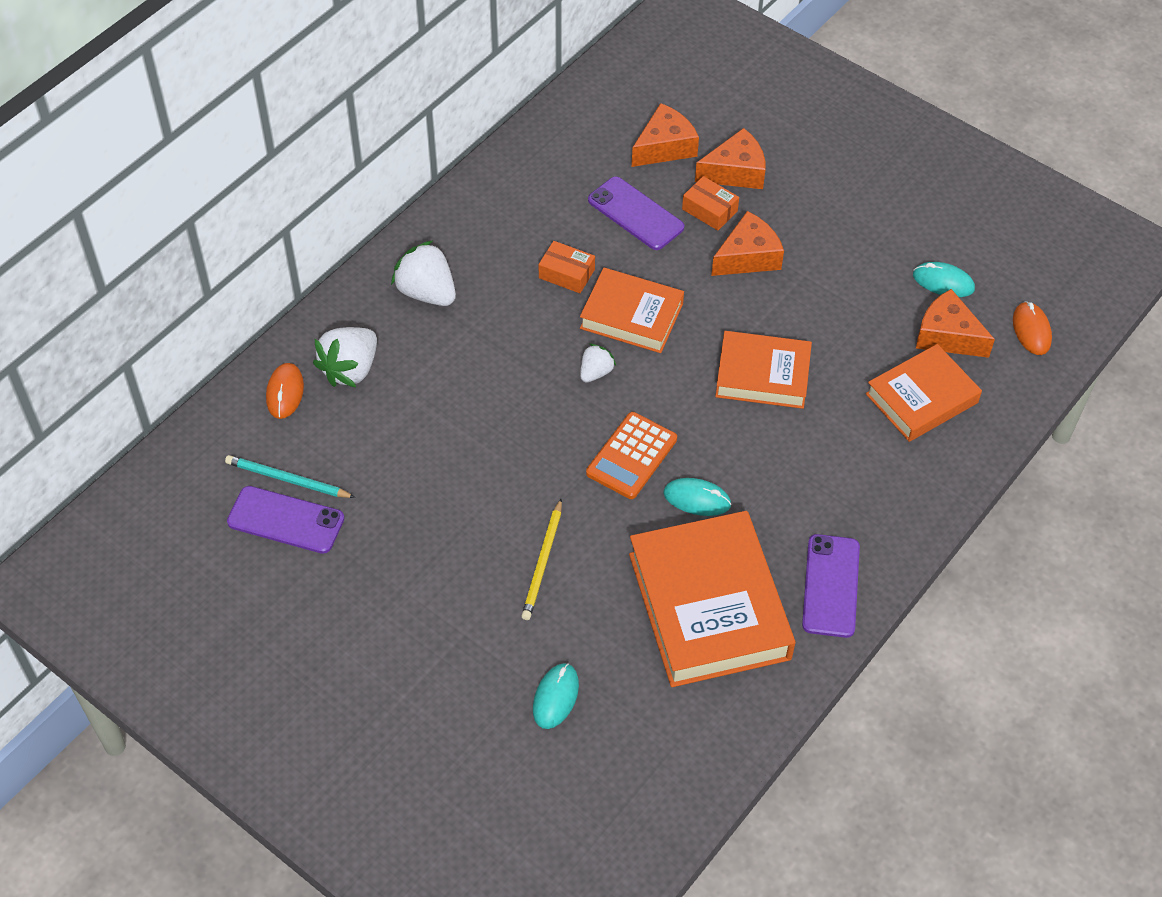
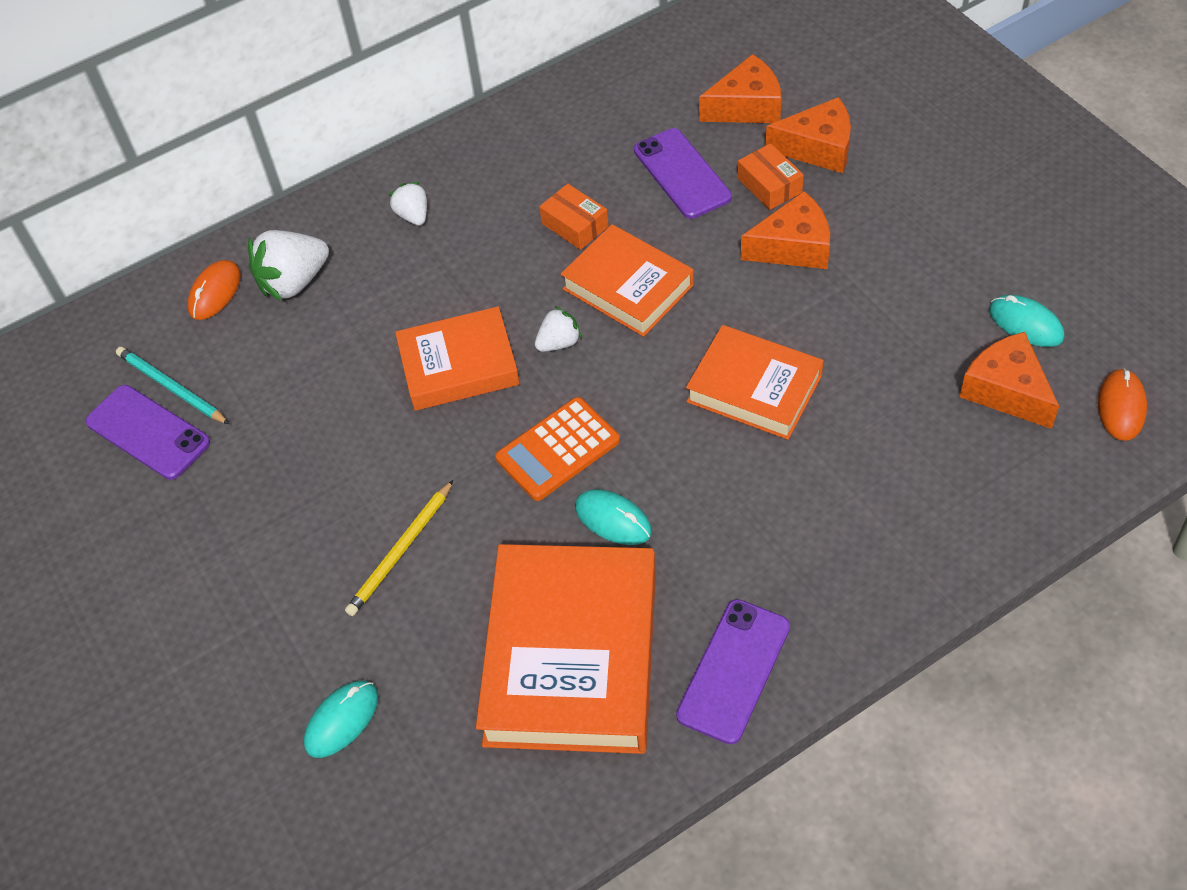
camera: 25 degrees right, 0 degrees up
(426, 292) = (413, 215): white strawberry -> white strawberry, size x0.57
(922, 398) = (943, 461): orange book -> orange book (459, 366)

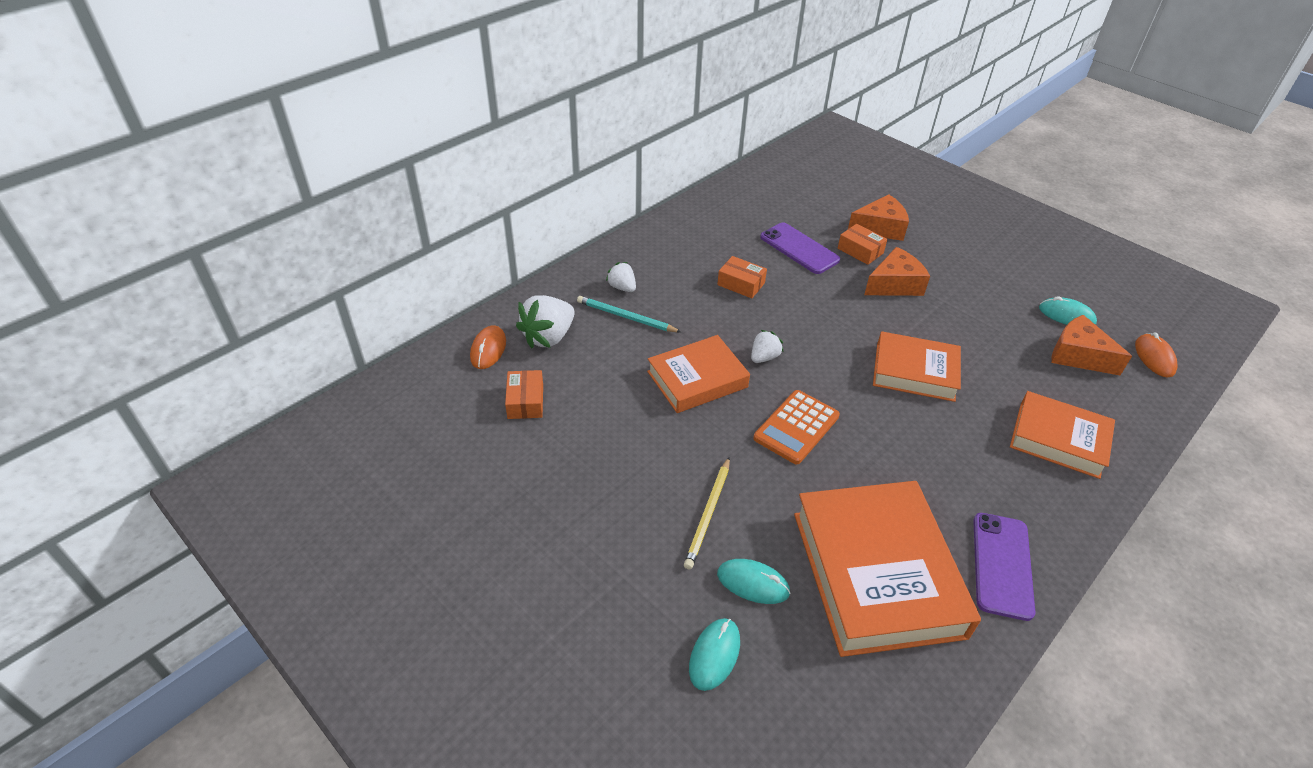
camera: 20 degrees left, 10 degrees down
(148, 432) = (466, 453): purple phone -> none
(171, 387) = (475, 418): turquoise pencil -> turquoise pencil (626, 317)
(237, 371) = (525, 401): none -> orange box
(613, 519) = (859, 470): turquoise mouse -> turquoise mouse (753, 583)
(628, 287) = (796, 318): orange book -> orange book (1058, 439)
(747, 106) = (822, 208): orange cheese -> none

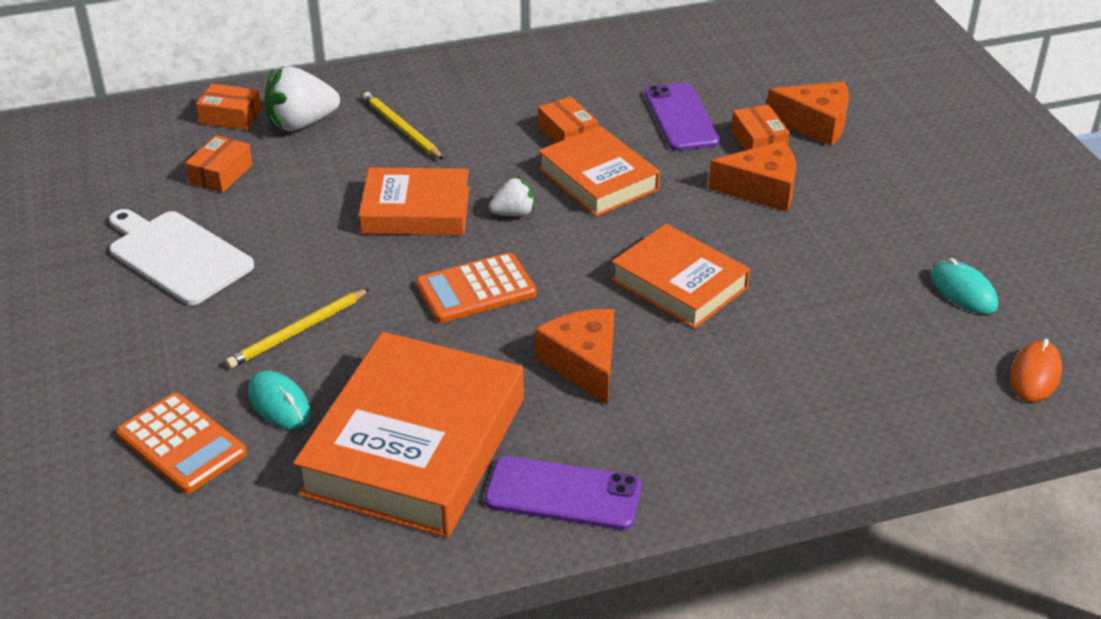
camera: 30 degrees right, 5 degrees down
(488, 349) = (230, 117): orange mouse -> orange box
(556, 486) = (177, 255): none -> white cutting board
(622, 287) = (427, 99): white strawberry -> none
(626, 317) = (401, 128): turquoise pencil -> yellow pencil
(714, 655) = (181, 444): turquoise mouse -> orange calculator
(1001, 565) = (563, 493): purple phone -> purple phone turned 60 degrees clockwise
(1058, 439) = (783, 409): orange book -> orange book (598, 179)
(1078, 355) = (923, 337): orange cheese -> orange cheese (583, 364)

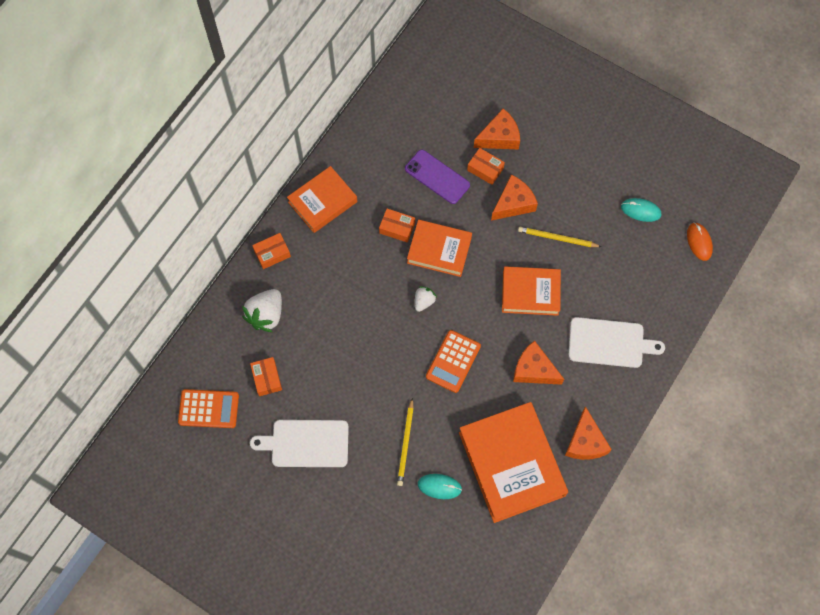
camera: 40 degrees left, 30 degrees up
(181, 444) = (424, 537): orange calculator -> orange calculator (208, 409)
(230, 117) = (226, 336): orange box -> orange box (272, 253)
(401, 128) = (317, 282): yellow pencil -> yellow pencil (557, 238)
(416, 210) = (380, 333): orange book -> orange book (322, 202)
(563, 493) = (585, 442): purple phone -> orange cheese
(743, 403) = (609, 343): none -> white cutting board

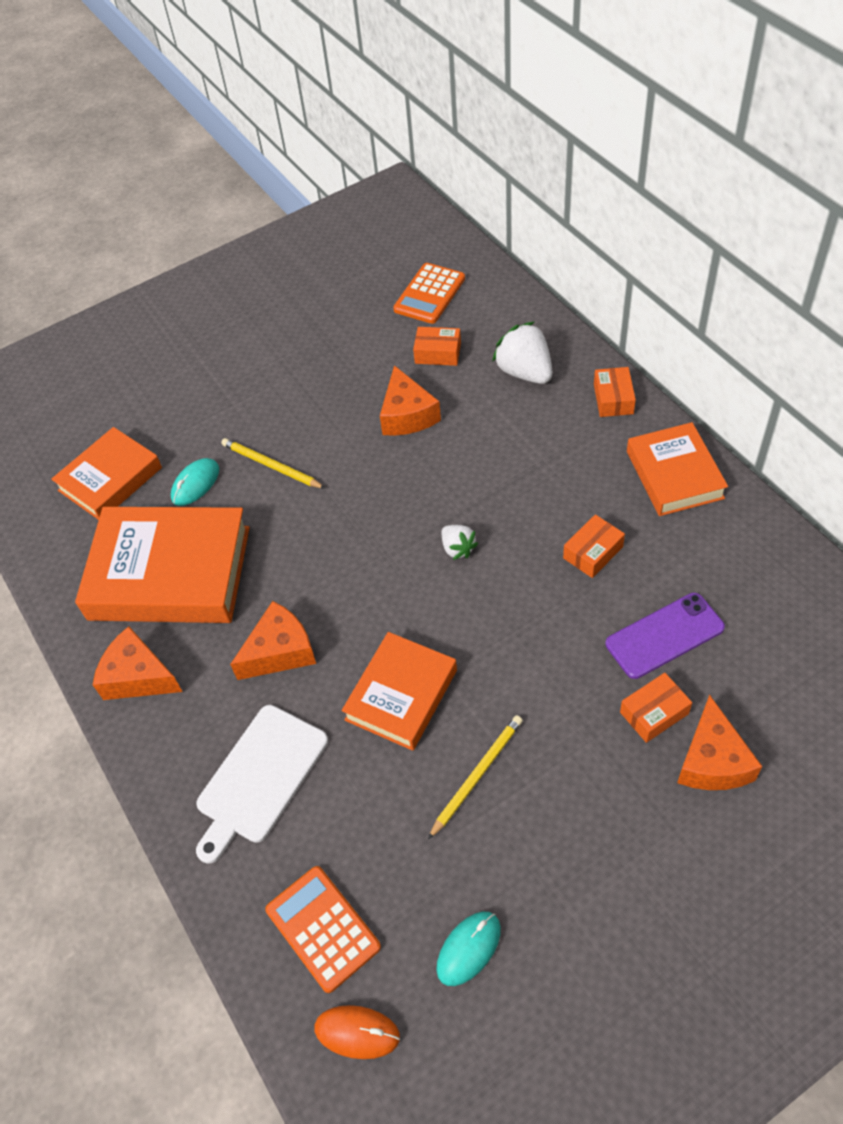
camera: 120 degrees right, 15 degrees down
(306, 443) = (333, 369): white cutting board -> none
(439, 250) = (532, 595): orange book -> orange book (110, 479)
(453, 361) = (350, 554): orange calculator -> orange calculator (323, 928)
(513, 203) = (571, 732): orange cheese -> orange cheese (407, 415)

